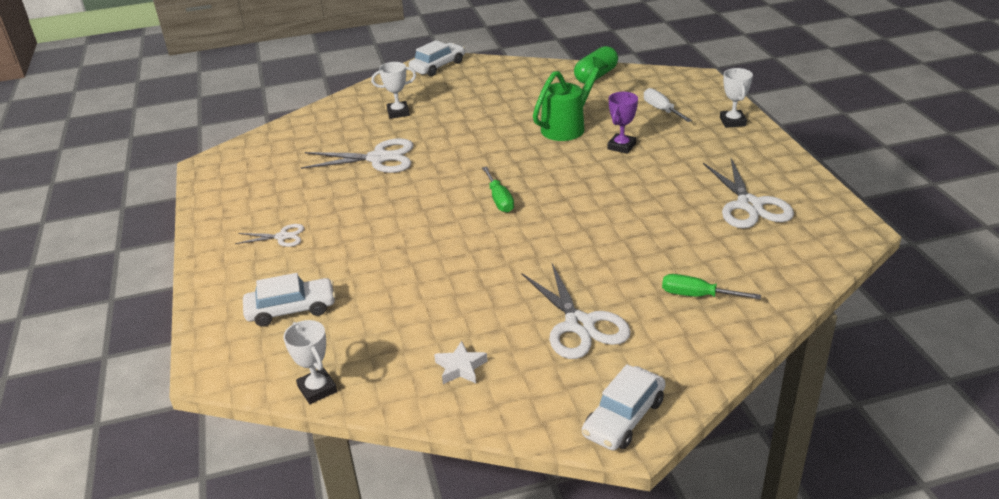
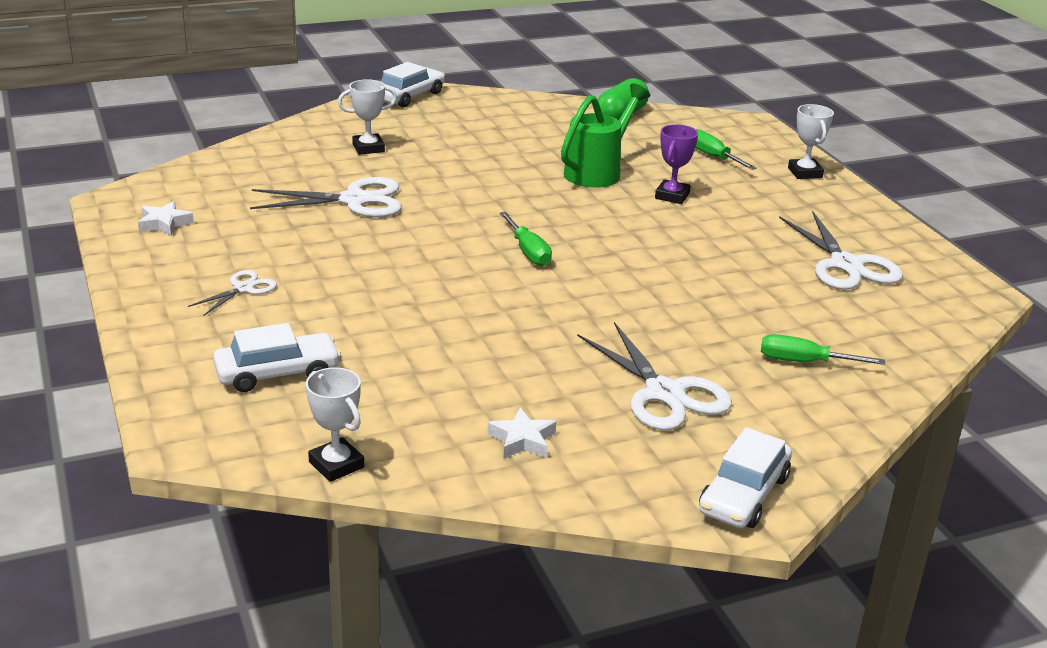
camera: 10 degrees left, 5 degrees down
(237, 183) = (164, 223): none -> white star
(282, 237) = (243, 289): white scissors -> white scissors turned 45 degrees counterclockwise
(661, 110) = (713, 157): white screwdriver -> green screwdriver

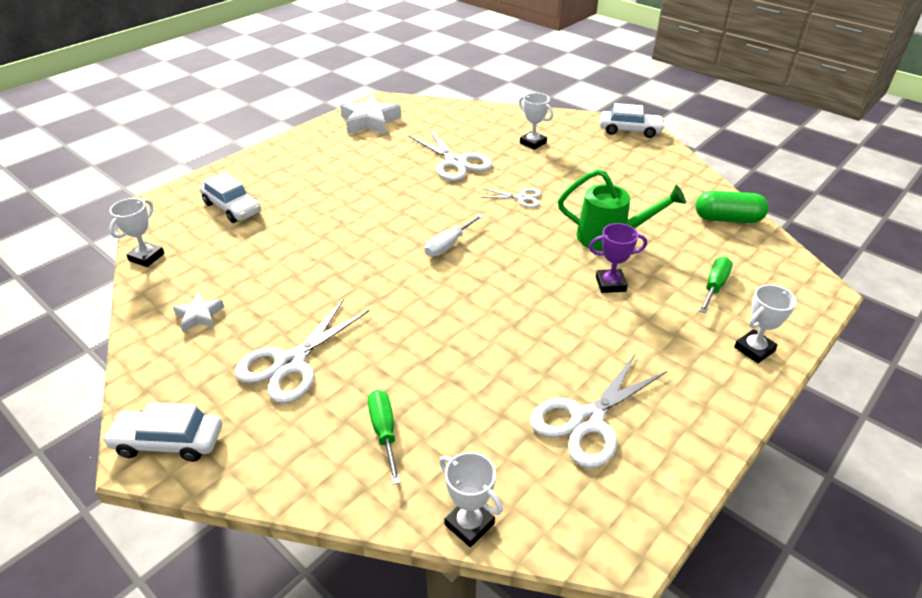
camera: 65 degrees right, 10 degrees up
(164, 223) = (370, 121): white star -> white star, size x1.86
(243, 289) = (316, 167): white scissors -> white scissors (521, 198)
(528, 252) = (448, 245): green screwdriver -> white screwdriver
(934, 349) = (469, 524): none -> white trophy

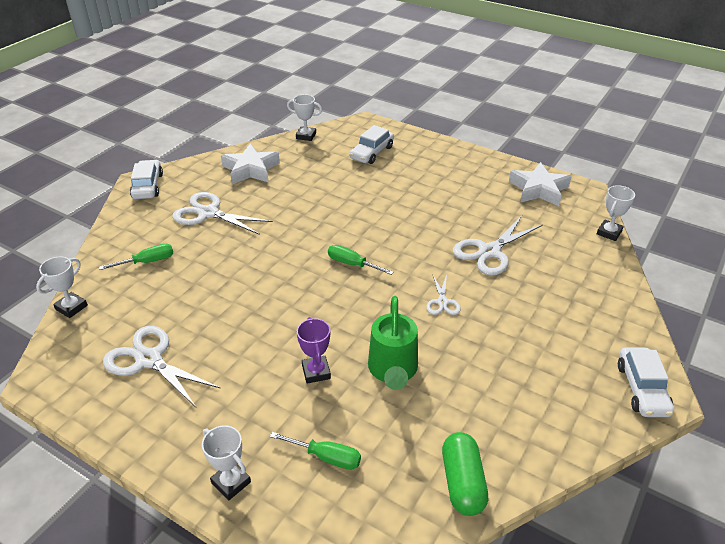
camera: 80 degrees right, 0 degrees up
(199, 316) = (250, 169): white star -> white star, size x1.86
(448, 245) = (352, 264): white screwdriver -> green screwdriver
(533, 143) = (558, 302): white trophy -> white trophy (609, 232)

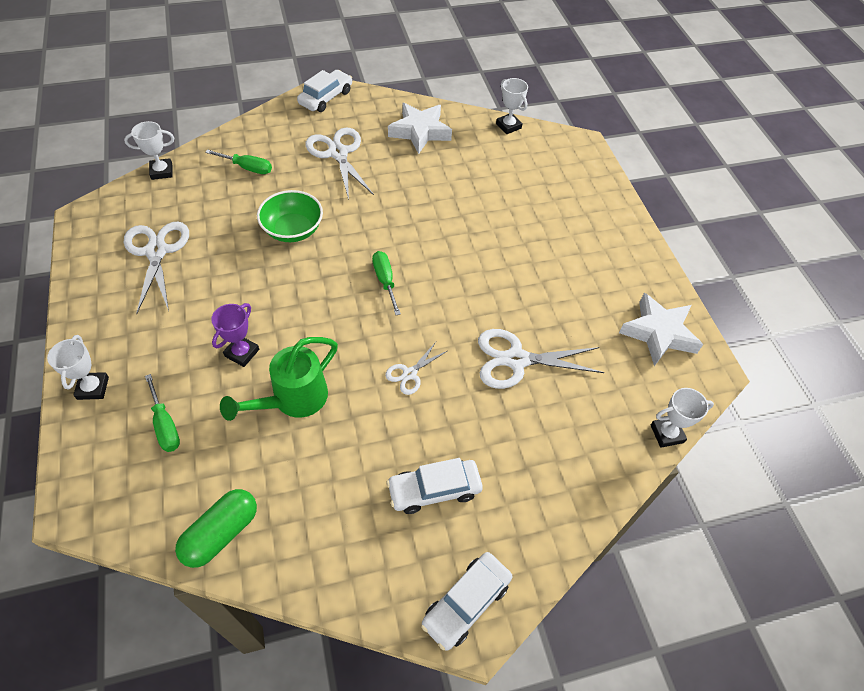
camera: 40 degrees right, 15 degrees up
(242, 277) = (293, 230): none -> green bowl
(372, 152) = (545, 181): white car -> white car (434, 490)

